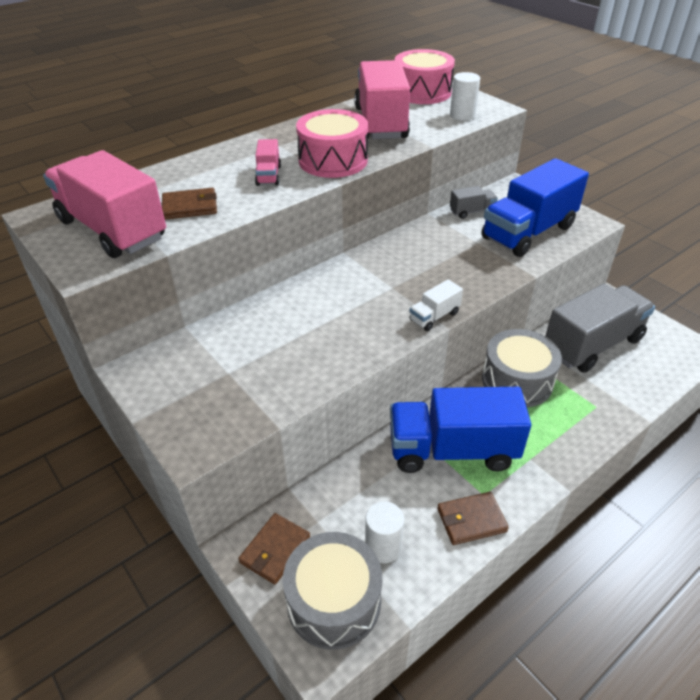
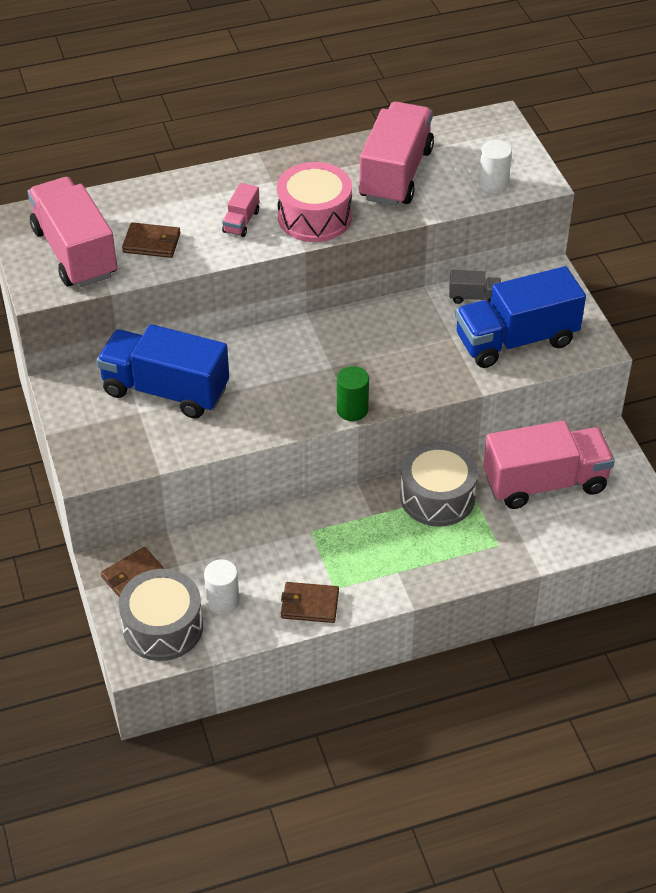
camera: 20 degrees right, 5 degrees up
(422, 92) = (474, 134): pink drum -> none
(434, 316) = (352, 410): white truck -> green cylinder
(452, 450) = (330, 543): blue truck -> blue truck (165, 390)
(592, 345) = (545, 483): grey truck -> pink truck

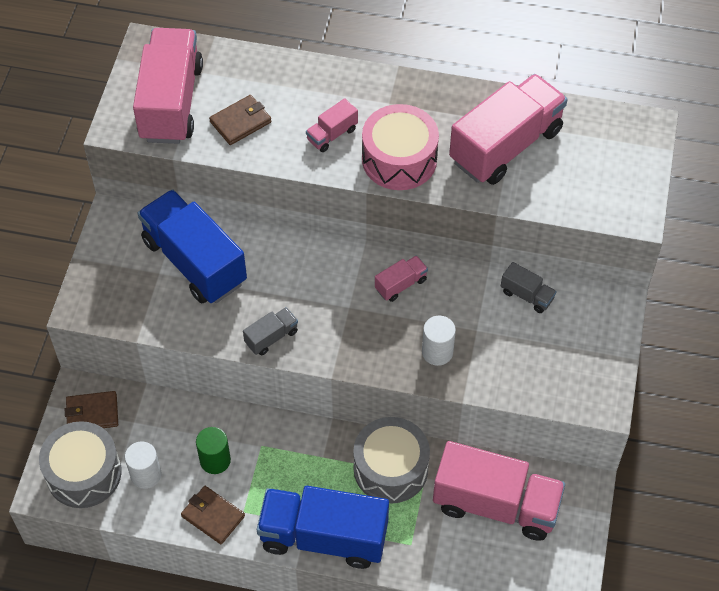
camera: 30 degrees right, 10 degrees up
(152, 243) = (241, 122): brown wallet -> brown wallet turned 75 degrees counterclockwise
(281, 418) = (271, 337): none -> grey truck
(352, 410) = (337, 360): green cylinder -> green cylinder (215, 460)
(363, 332) = (401, 284): none -> pink truck
(493, 184) = (589, 198): white cylinder -> white cylinder (437, 352)
(516, 340) = (533, 360): blue truck -> blue truck (324, 537)

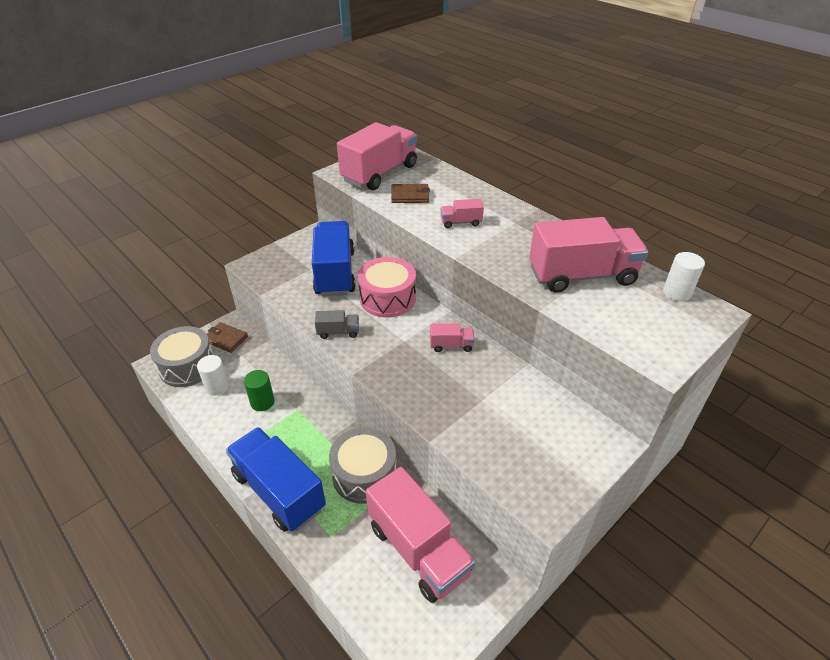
camera: 35 degrees right, 15 degrees down
(213, 516) = (227, 433): brown wallet -> none
(399, 159) = (494, 251): pink drum -> pink drum (387, 298)
(437, 352) = (440, 398): white cylinder -> white cylinder (677, 292)
(527, 295) = (540, 398): grey truck -> none

